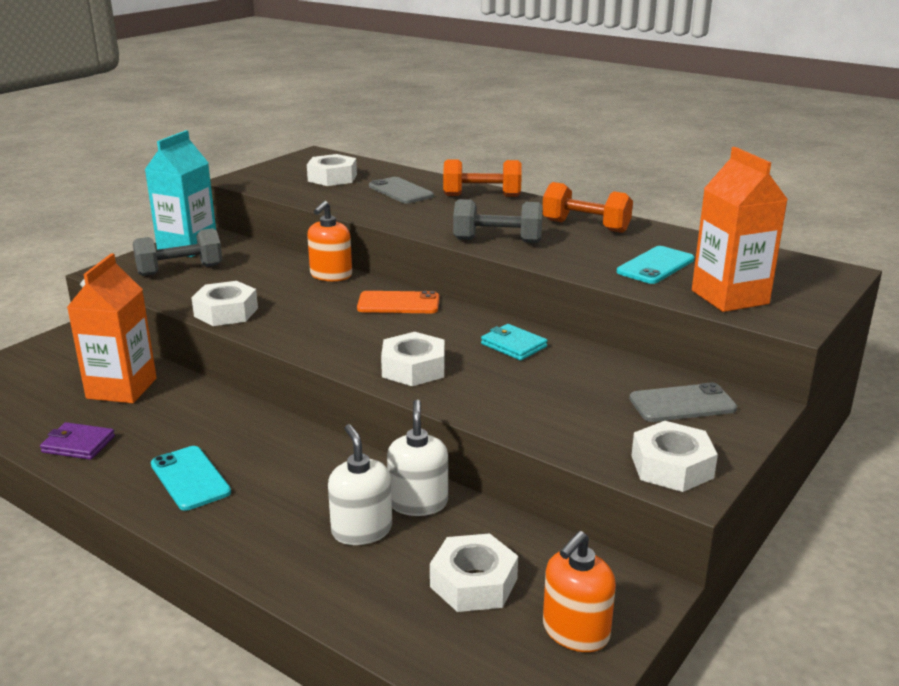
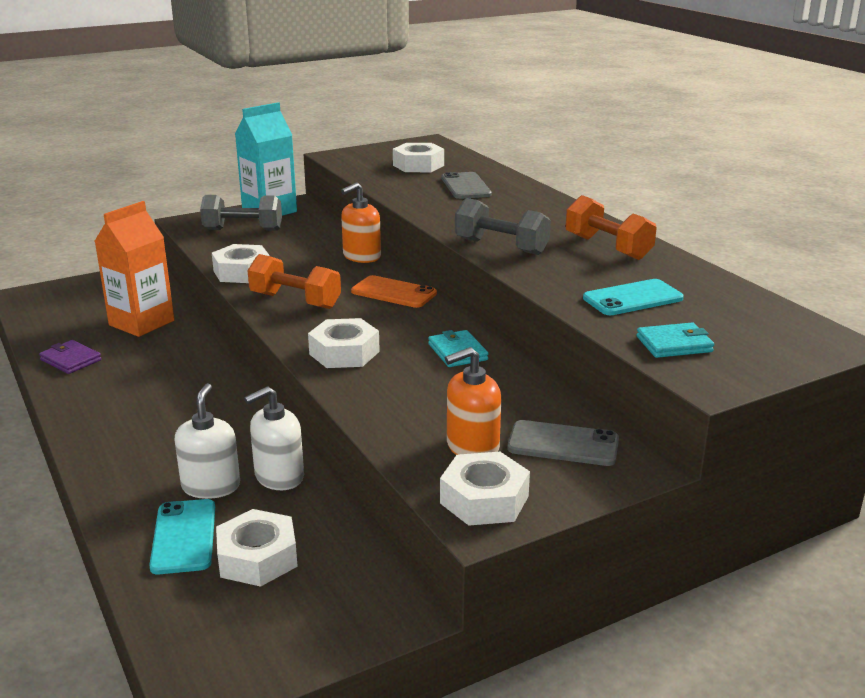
camera: 25 degrees right, 0 degrees up
(190, 478) = (123, 407): turquoise phone -> turquoise phone (184, 537)
(418, 503) = (279, 476): white soap dispenser -> white soap dispenser turned 150 degrees counterclockwise
(482, 196) = (538, 202): orange dumbbell -> orange dumbbell (295, 301)
(575, 631) = (302, 628): orange soap dispenser -> orange soap dispenser (472, 447)
(729, 297) = (674, 344): orange carton -> turquoise wallet

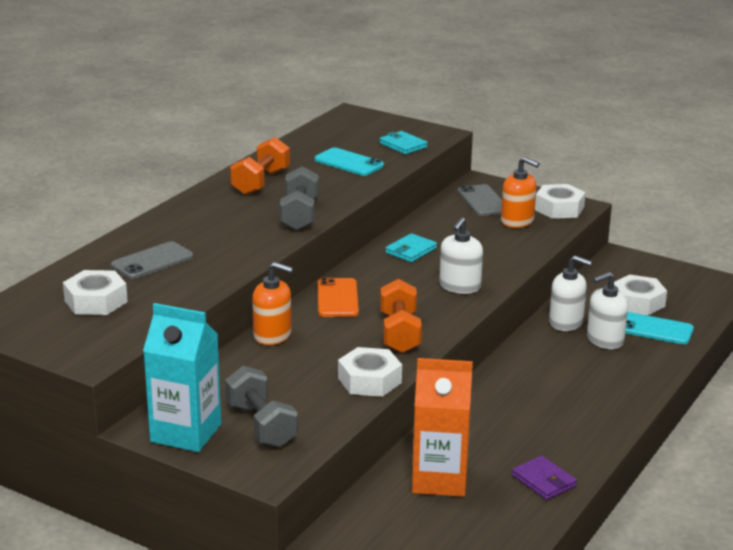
camera: 120 degrees left, 0 degrees up
(71, 360) = (543, 481): purple wallet -> purple wallet turned 45 degrees counterclockwise
(184, 537) = (654, 329): turquoise phone -> turquoise phone turned 60 degrees clockwise
(344, 353) = (459, 286): white nut -> white soap dispenser

